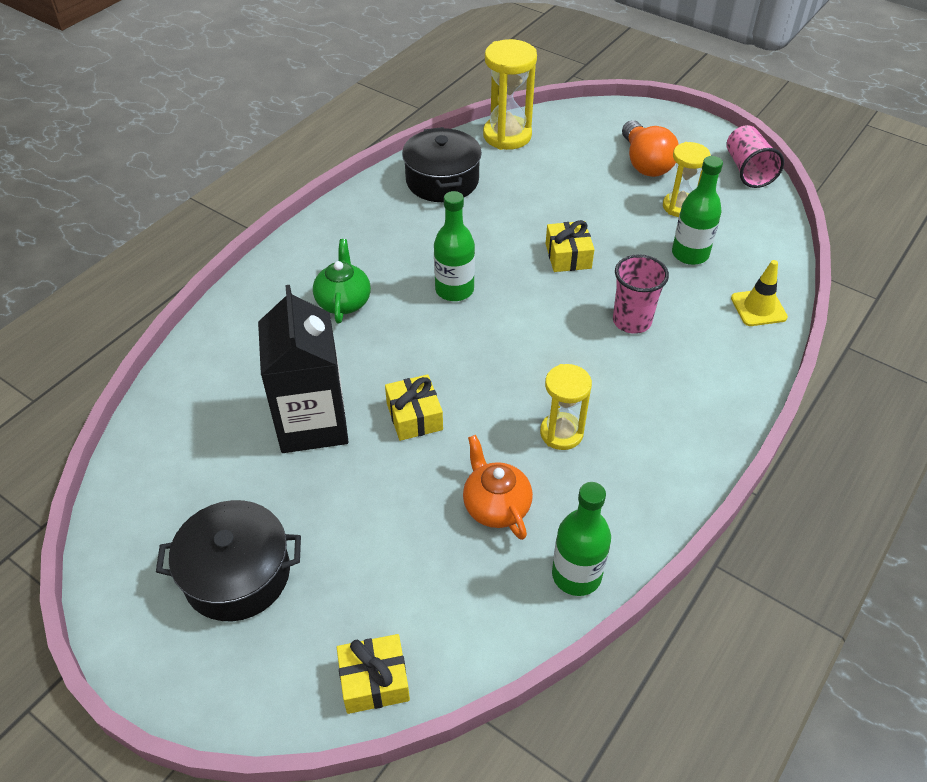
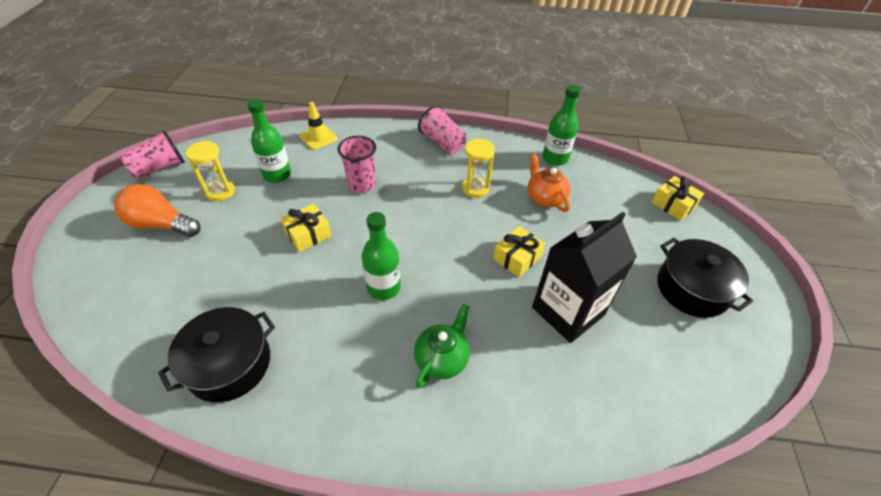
camera: 120 degrees left, 0 degrees up
(343, 301) = (442, 358): green teapot -> green teapot turned 150 degrees clockwise
(496, 506) = (545, 198): orange teapot -> orange teapot turned 120 degrees clockwise
(507, 136) = (128, 340): yellow hourglass -> none
(645, 163) = (161, 224): orange light bulb -> orange light bulb turned 120 degrees counterclockwise
(688, 440) = (442, 142): none -> pink cup

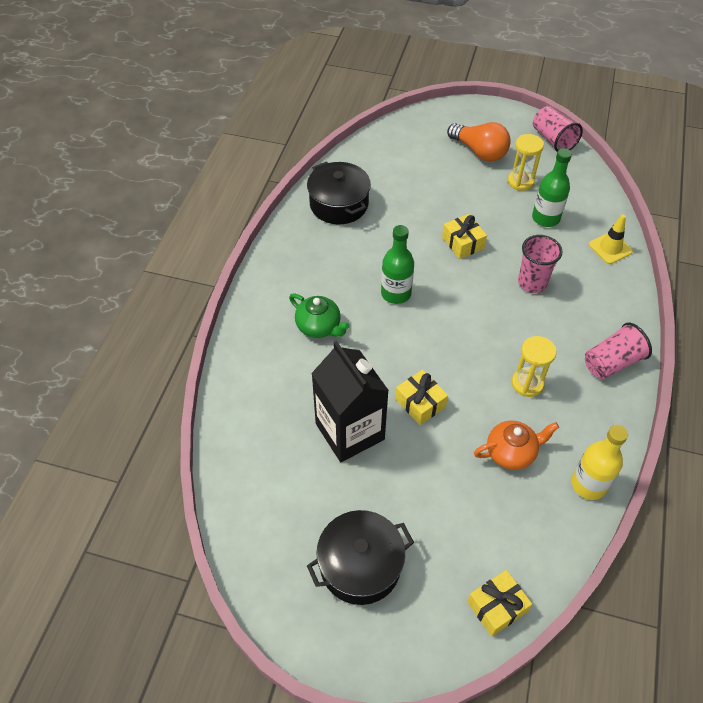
camera: 100 degrees right, 5 degrees up
(161, 224) = (479, 151): orange light bulb -> orange light bulb turned 105 degrees clockwise
(555, 158) = (588, 484): green bottle -> yellow bottle

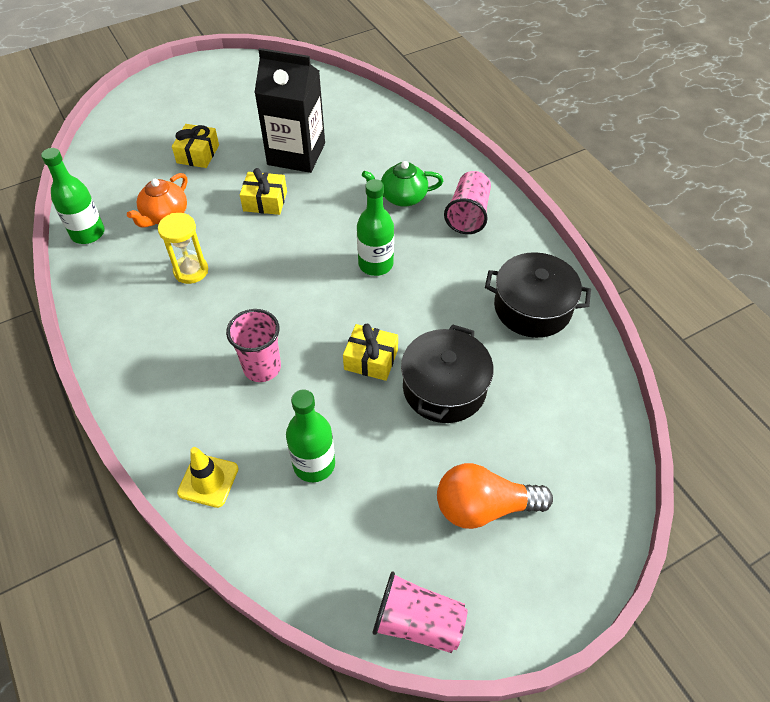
camera: 135 degrees right, 0 degrees up
(360, 565) = (213, 103): black pot -> black pot (444, 388)
(497, 607) = (109, 135): yellow gift -> yellow gift (198, 154)
(520, 181) = (390, 498): yellow hourglass -> none
(588, 484) = (88, 233): yellow bottle -> green bottle
(612, 362) = (124, 341): pink cup -> pink cup (468, 214)

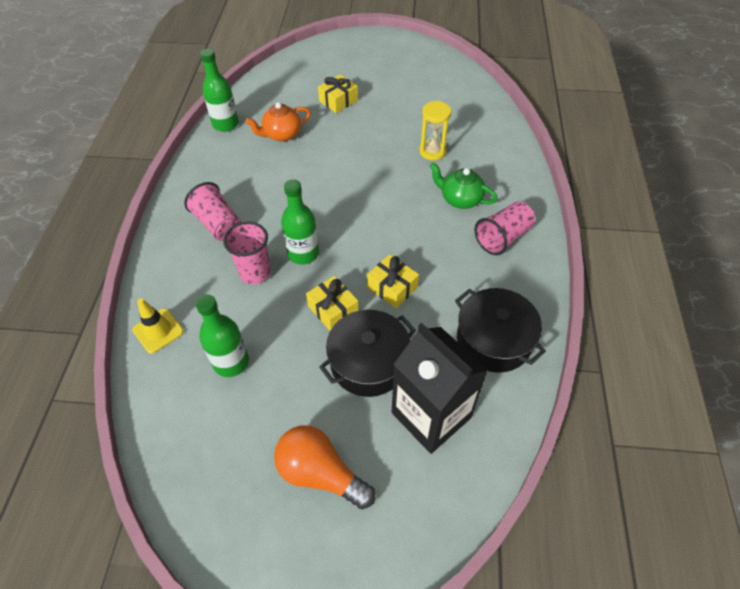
camera: 35 degrees right, 0 degrees up
(191, 271) = (266, 180): yellow hourglass -> yellow hourglass (432, 151)
(265, 201) = (356, 155): yellow gift -> yellow gift (392, 287)
(296, 154) = (407, 130): black carton -> black carton (431, 415)
(375, 264) = (396, 240): green bottle -> green bottle (303, 253)
(418, 622) = (202, 525): pink cup -> pink cup (218, 224)

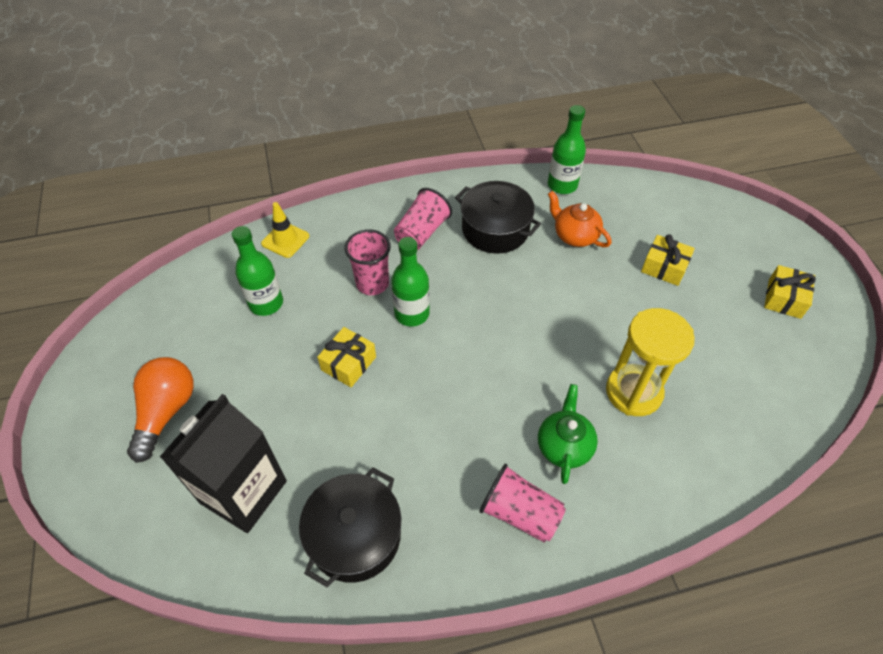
camera: 70 degrees right, 0 degrees up
(368, 363) = (292, 415): black pot -> black pot (495, 229)
(392, 287) = (396, 409): yellow gift -> yellow gift (784, 298)
(432, 151) = (633, 392): yellow hourglass -> yellow hourglass, size x1.52

